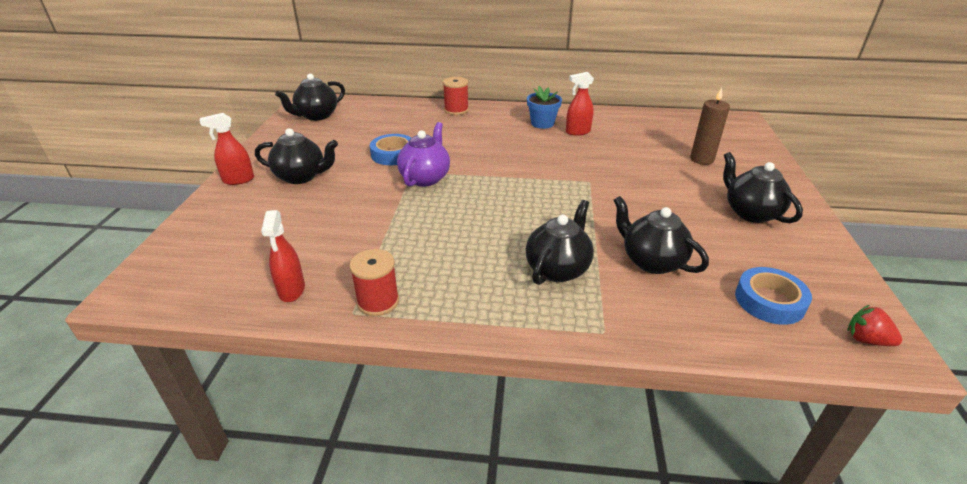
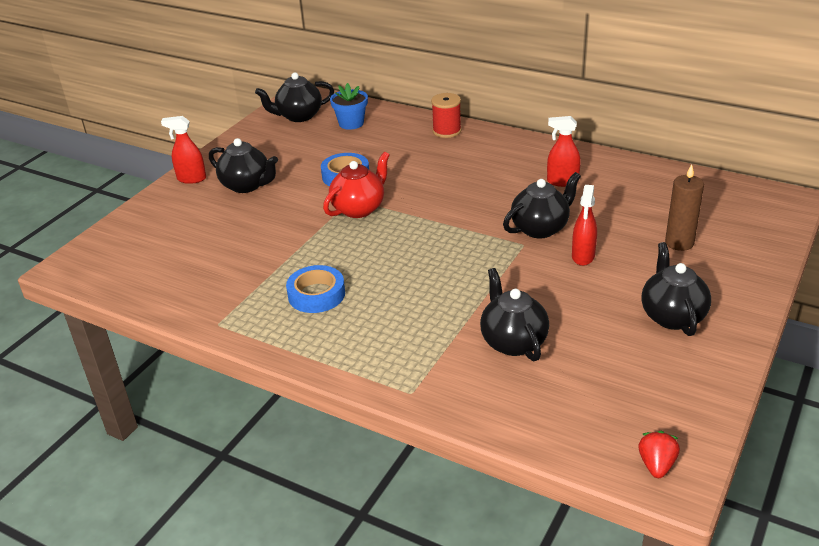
camera: 25 degrees right, 0 degrees up
(291, 290) = (182, 294): red spray bottle -> red spray bottle (583, 256)
(378, 301) = (242, 320): red spool -> none
(425, 178) = (359, 209): purple teapot -> red teapot
(542, 123) = (530, 164): blue flower pot -> blue flower pot (351, 123)
(558, 269) = (416, 328): black teapot -> black teapot (540, 228)
(769, 301) = (595, 407): blue tape -> blue tape (316, 294)
(866, 340) = (656, 465): red strawberry -> red strawberry turned 45 degrees clockwise

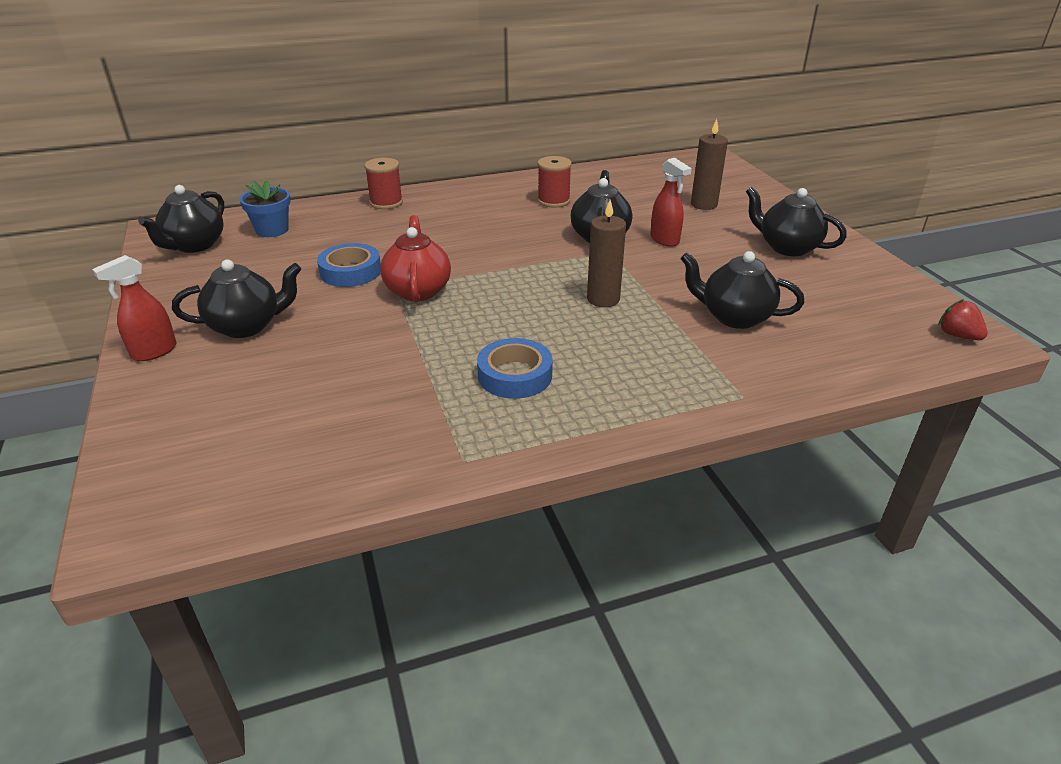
camera: 50 degrees left, 0 degrees up
(452, 277) = (603, 299): none -> brown candle
(562, 182) = (553, 201): red spray bottle -> red spool

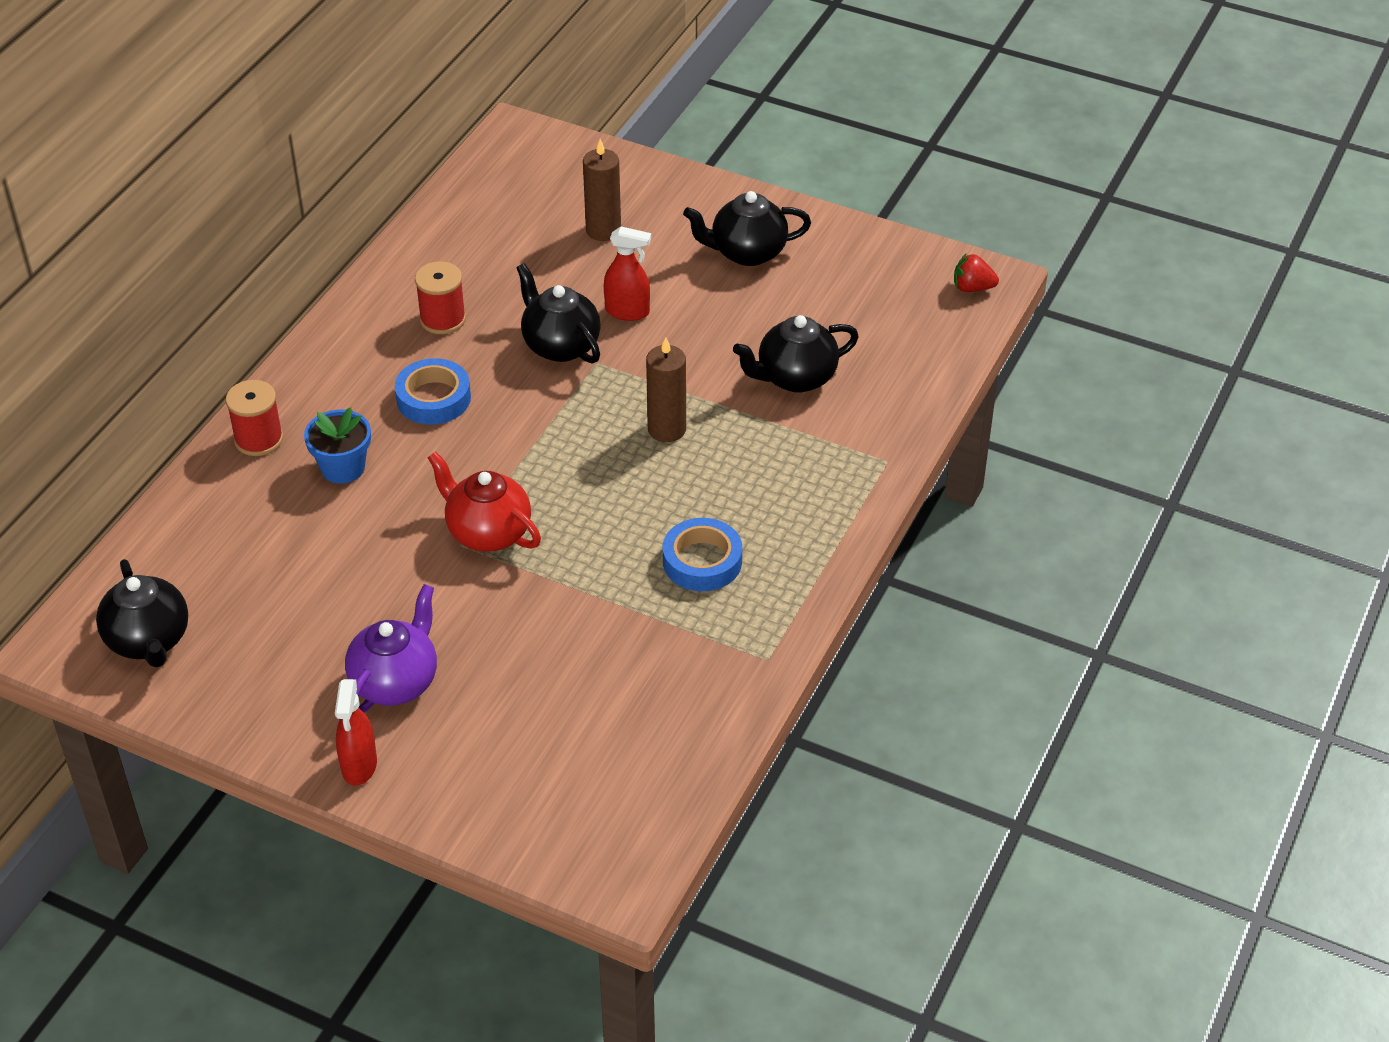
camera: 45 degrees left, 10 degrees up
(247, 326) = (395, 682): black teapot -> purple teapot
(272, 230) = (198, 563): blue flower pot -> blue flower pot (343, 468)
(350, 271) = (384, 556): blue tape -> blue tape (433, 398)

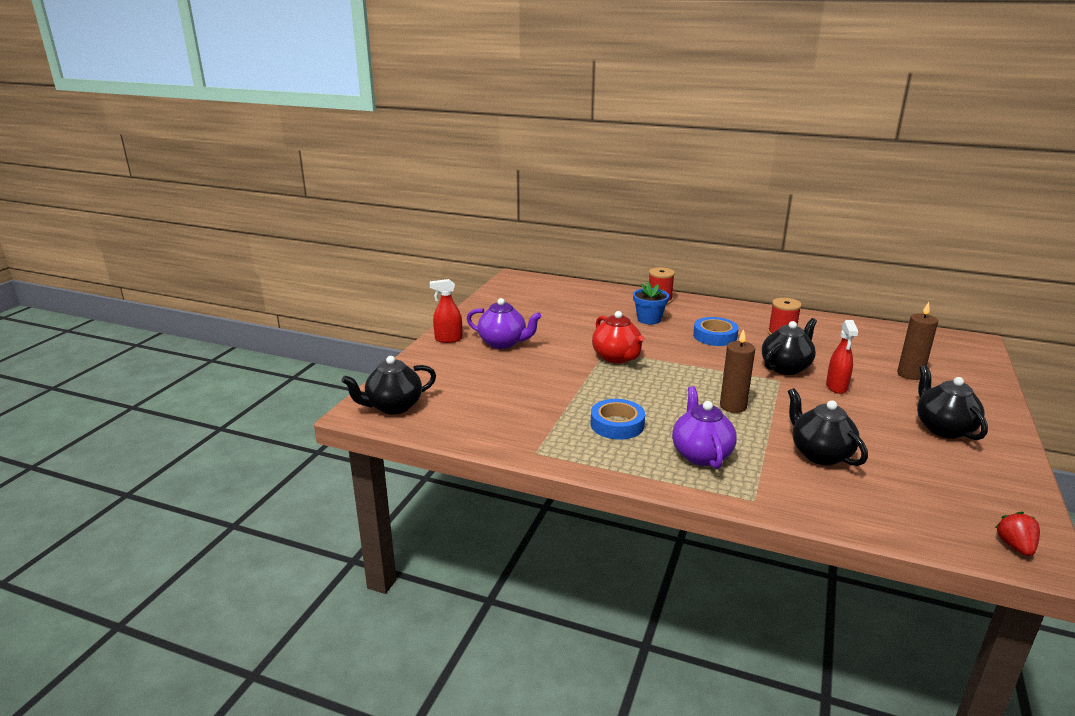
camera: 85 degrees right, 20 degrees down
(149, 641) = (522, 292): black teapot -> black teapot (393, 407)
(487, 532) = (617, 357): red teapot -> red teapot turned 120 degrees clockwise
(787, 488) = (701, 454): none -> purple teapot

